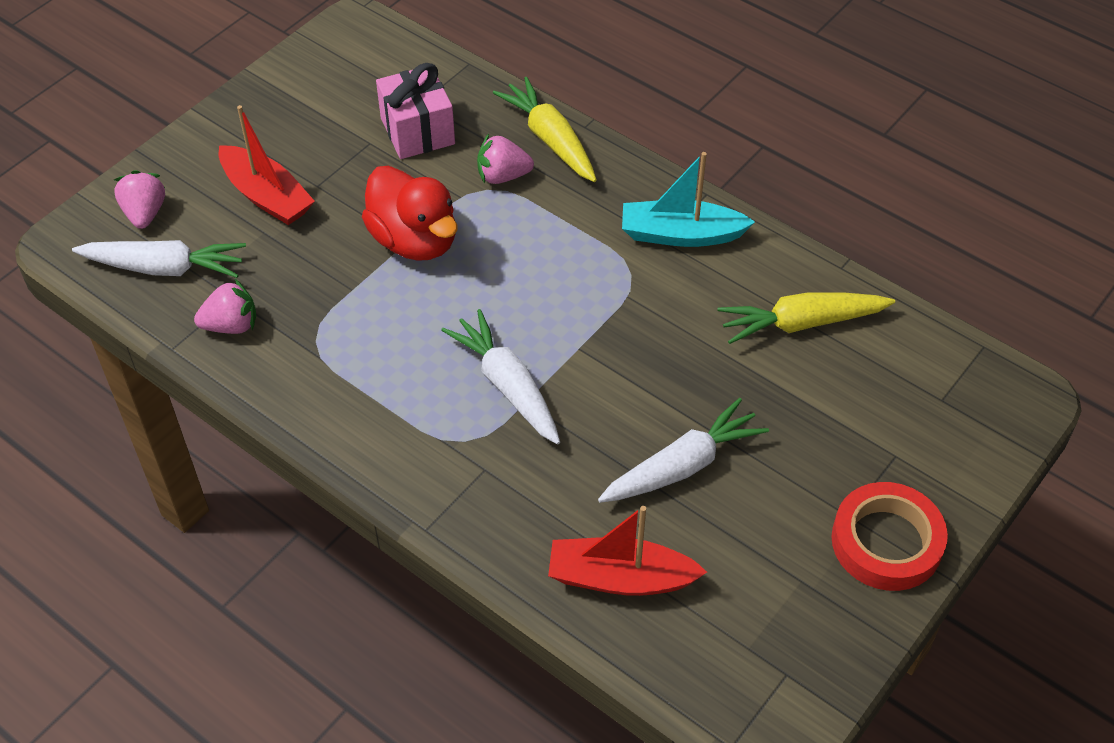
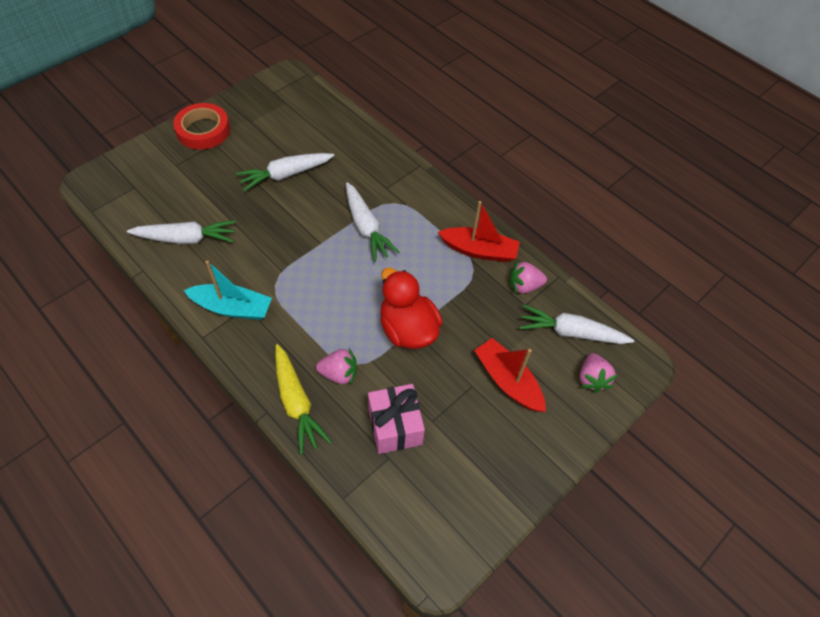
camera: 175 degrees left, 5 degrees up
(620, 578) = (332, 134): red boat -> red boat (479, 250)
(801, 323) = (186, 238): yellow carrot -> white carrot

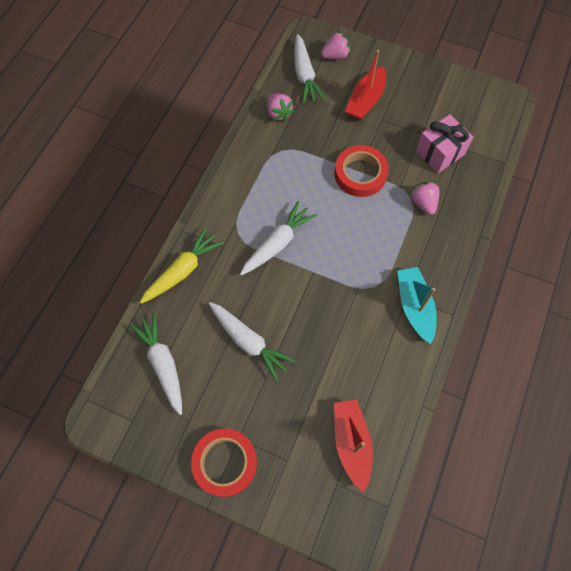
camera: 110 degrees left, 10 degrees up
(186, 238) = (369, 389): white carrot -> white carrot (163, 364)
(296, 403) = (462, 219): yellow carrot -> yellow carrot (183, 270)
(408, 329) = (360, 174): red duck -> red tape
(479, 250) = (259, 152): red boat -> red boat (351, 443)

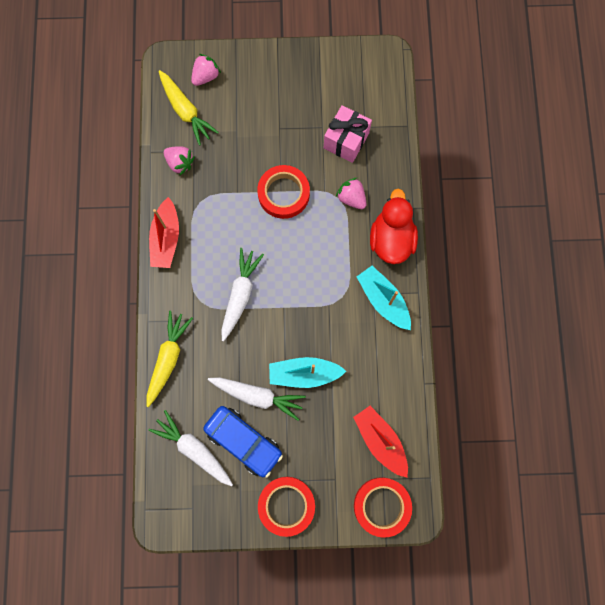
camera: 25 degrees left, 10 degrees up
(214, 379) = (243, 441): none -> blue car
(304, 75) = (186, 111): white carrot -> yellow carrot
(304, 341) = (304, 374): none -> turquoise boat
(323, 512) = (382, 506): none -> red tape
(365, 100) = (256, 114): red boat -> red boat (166, 239)
(446, 255) = (391, 239): none -> red duck

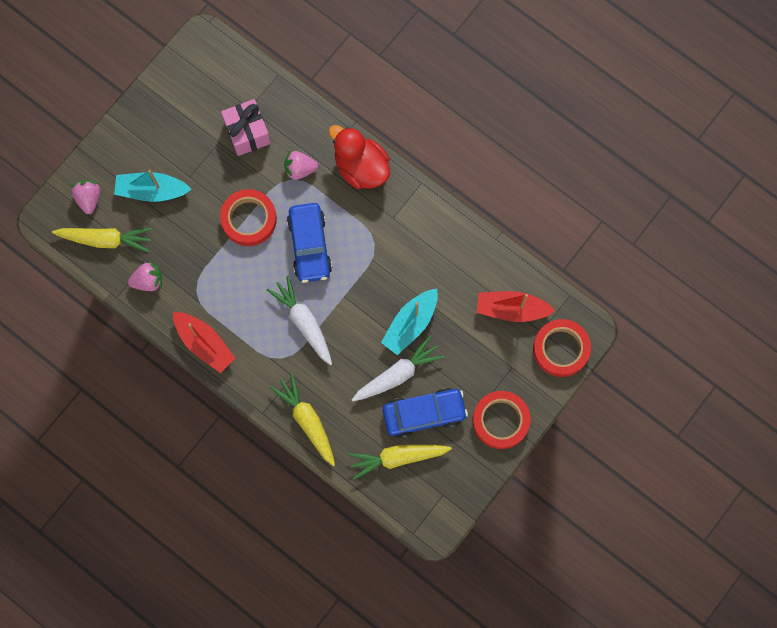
camera: 50 degrees left, 0 degrees up
(194, 449) = (397, 457): white carrot -> yellow carrot
(300, 252) = (309, 246): none -> blue car
(383, 300) = (404, 214): turquoise boat -> turquoise boat (152, 190)

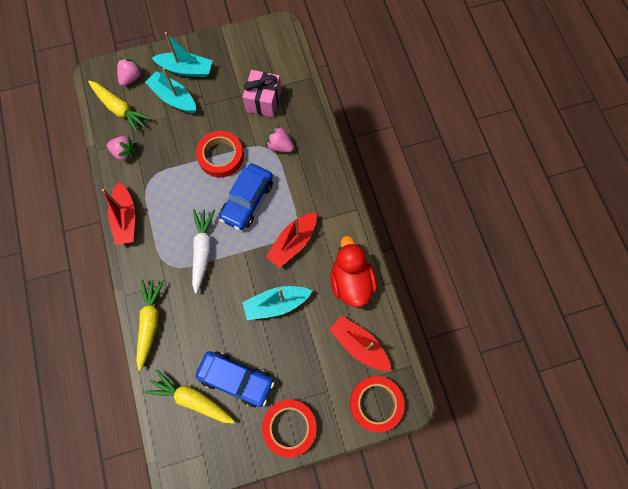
camera: 35 degrees right, 5 degrees down
(140, 151) = (186, 69): none -> turquoise boat
(361, 167) = (322, 171): red duck -> red duck (351, 281)
(384, 257) = (293, 243): none -> red boat
(397, 374) = (239, 334): white carrot -> none

